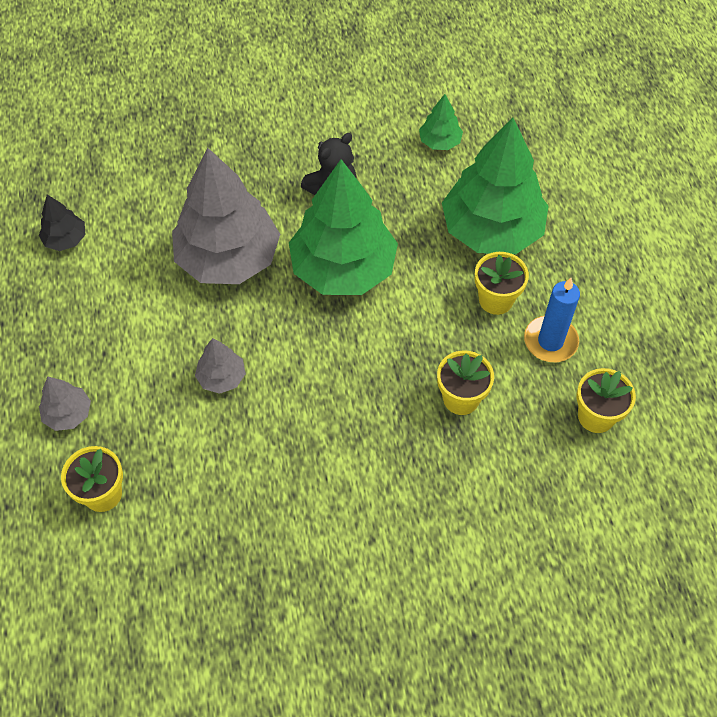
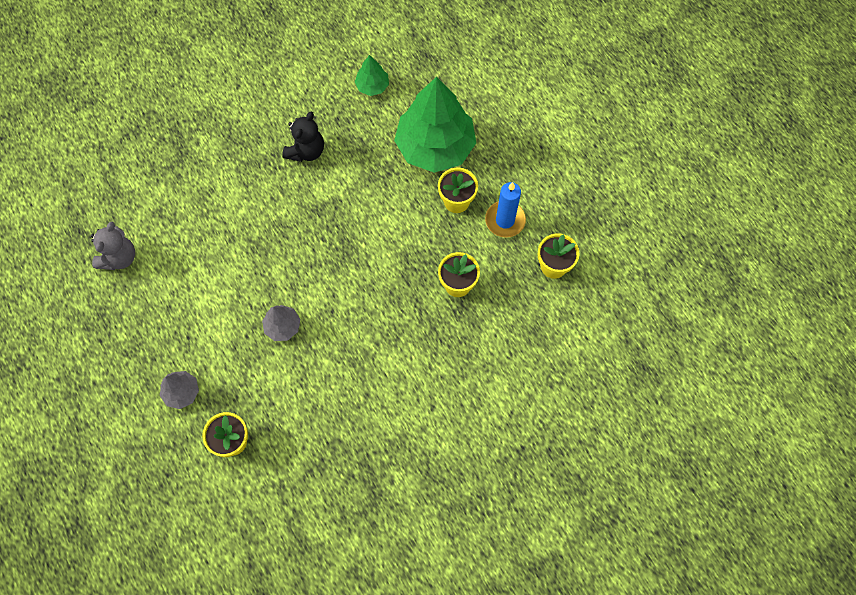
camera: 20 degrees left, 10 degrees up
(65, 239) = (119, 257): black tree -> grey teddy bear
(228, 258) = (250, 232): grey tree -> none
(343, 268) = (338, 212): green tree -> none

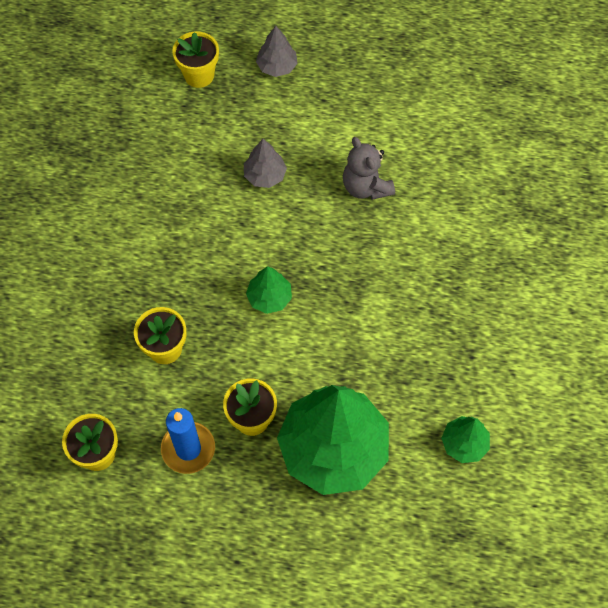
camera: 130 degrees right, 5 degrees down
(119, 257) = (451, 95): grey teddy bear -> grey teddy bear (366, 187)
(306, 151) = (435, 320): black teddy bear -> none
(371, 252) = (269, 297): none -> green tree

